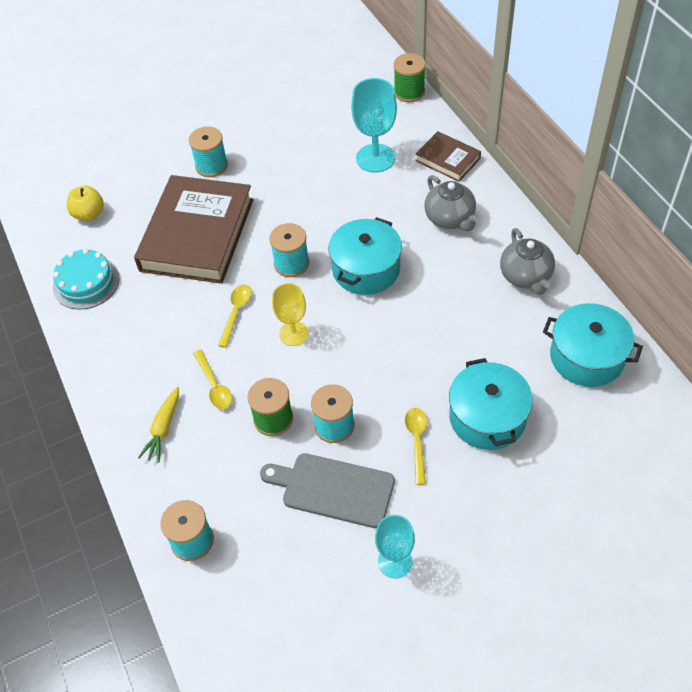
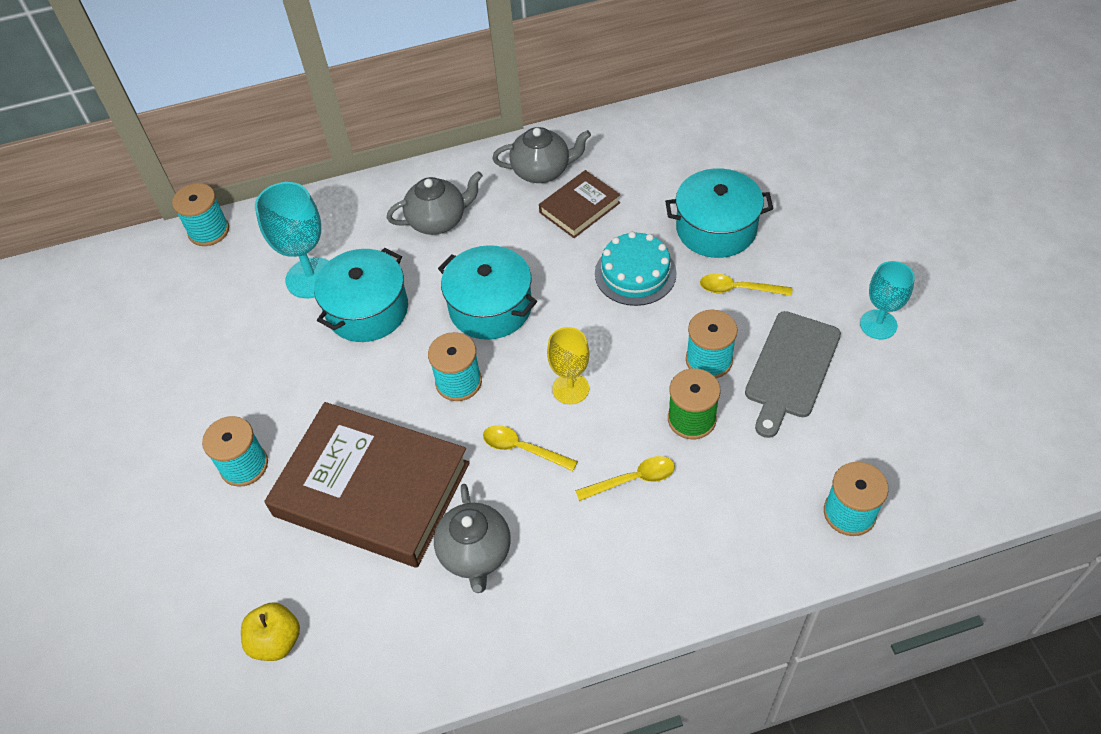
camera: 80 degrees left, 0 degrees up
(86, 282) = (416, 643): turquoise cake -> turquoise cake (635, 273)
(150, 301) = (475, 554): none -> grey teapot
(163, 429) = (690, 541): yellow carrot -> none
(409, 92) = (209, 231): green spool -> turquoise spool
(447, 159) = (343, 210): brown book -> brown book (579, 208)
(587, 357) = (655, 143): turquoise pot -> turquoise pot (367, 310)

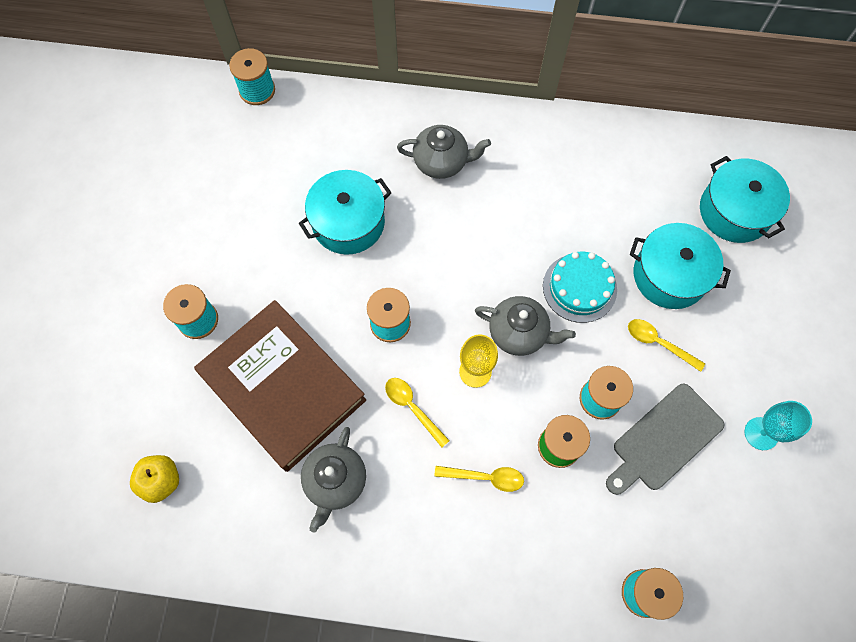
camera: 20 degrees right, 15 degrees up
(311, 278) = (317, 172): turquoise goblet -> none
(490, 307) = (446, 265): turquoise pot -> turquoise pot (734, 211)
(542, 171) = (549, 151): grey teapot -> grey teapot (519, 333)
(579, 208) = (564, 202): brown book -> none

